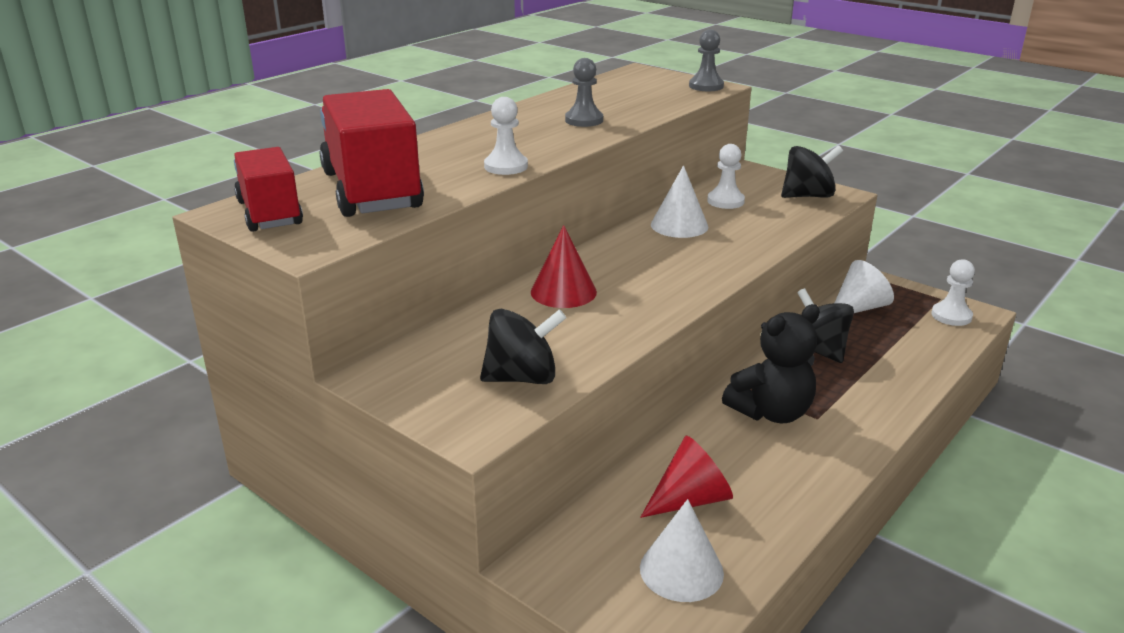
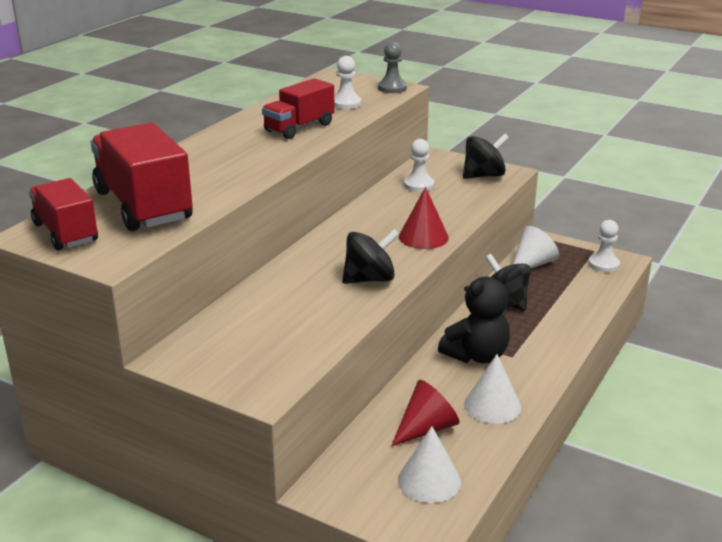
camera: 10 degrees left, 0 degrees up
(506, 166) = (247, 176): white pawn -> white pawn (346, 104)
(522, 378) = (290, 348): black spinning top -> black spinning top (369, 279)
(563, 292) = (305, 274): red cone -> red cone (423, 237)
(584, 120) = (299, 128): grey pawn -> red truck
(679, 225) = (385, 209): white cone -> white cone (492, 405)

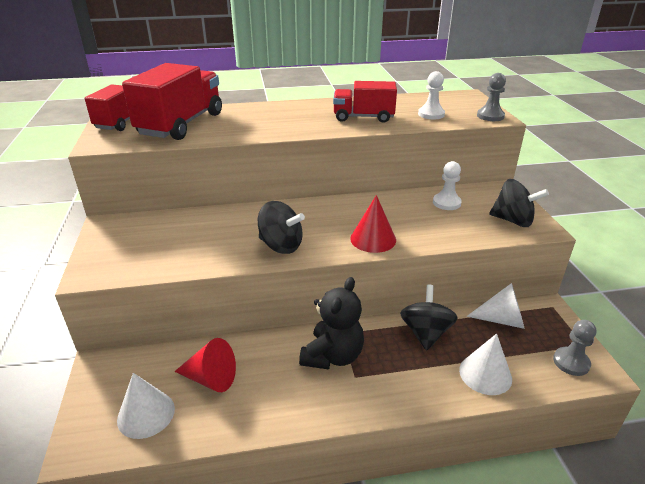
camera: 50 degrees right, 5 degrees up
(476, 355) = (333, 356): black teddy bear -> black teddy bear turned 75 degrees counterclockwise
(492, 405) = (274, 400): white cone -> white cone (485, 374)
(603, 264) = (571, 362): white pawn -> grey pawn

